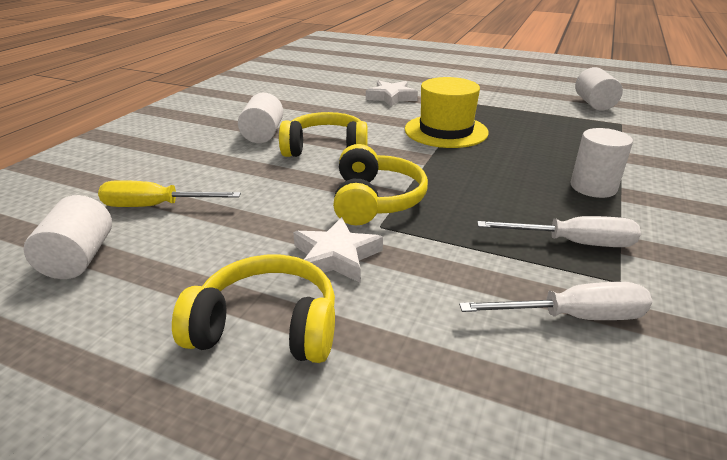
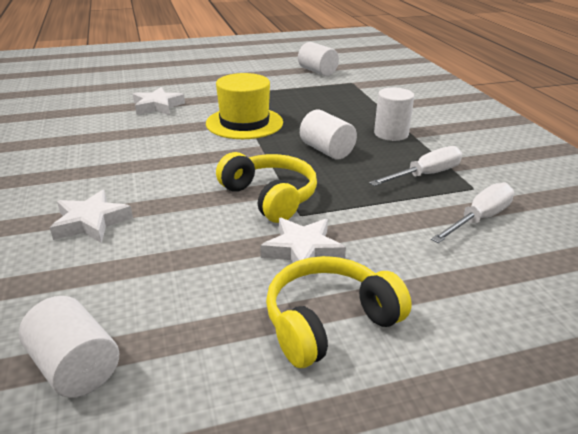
camera: 40 degrees left, 0 degrees up
(156, 206) = (78, 285): yellow screwdriver -> none
(223, 167) = (91, 222): none -> white star
(263, 134) = (83, 177): white cylinder -> white cylinder (326, 150)
(326, 149) = (166, 170): yellow headphones -> none

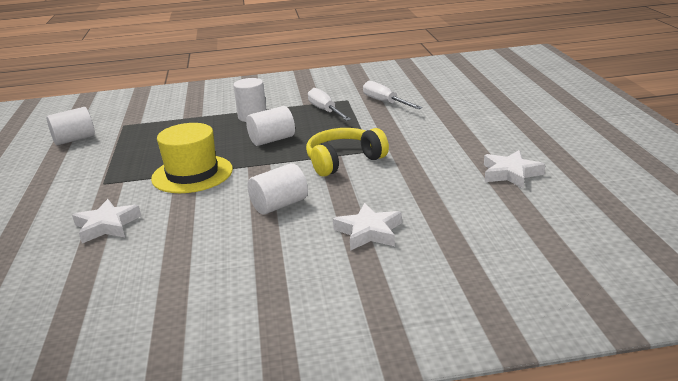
camera: 80 degrees left, 5 degrees down
(76, 367) = (535, 213): white cylinder -> white cylinder (279, 205)
(302, 250) = (415, 150): white star -> white star (510, 174)
(329, 322) = (484, 145): yellow headphones -> none

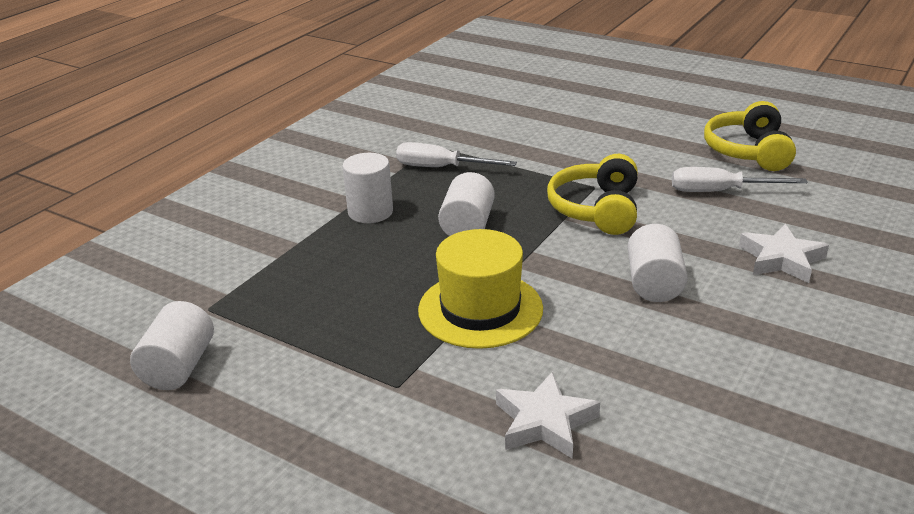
camera: 50 degrees left, 5 degrees up
(385, 102) = (481, 132): white screwdriver -> white screwdriver (720, 191)
(510, 174) = (748, 151): white star -> yellow headphones

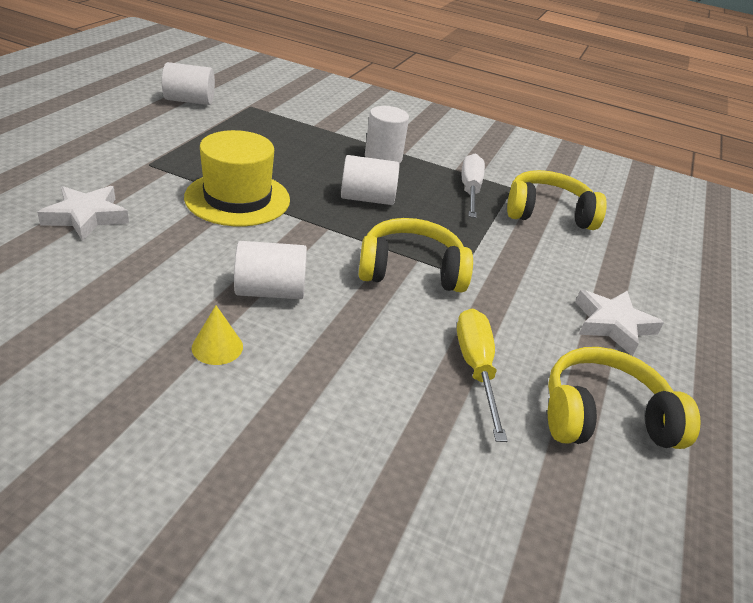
camera: 75 degrees right, 5 degrees up
(480, 135) = (548, 213): none -> yellow headphones
(720, 191) = (476, 369): white screwdriver -> yellow screwdriver
(746, 309) = (217, 347): none -> yellow cone
(781, 259) = (318, 395): white star -> white star (613, 325)

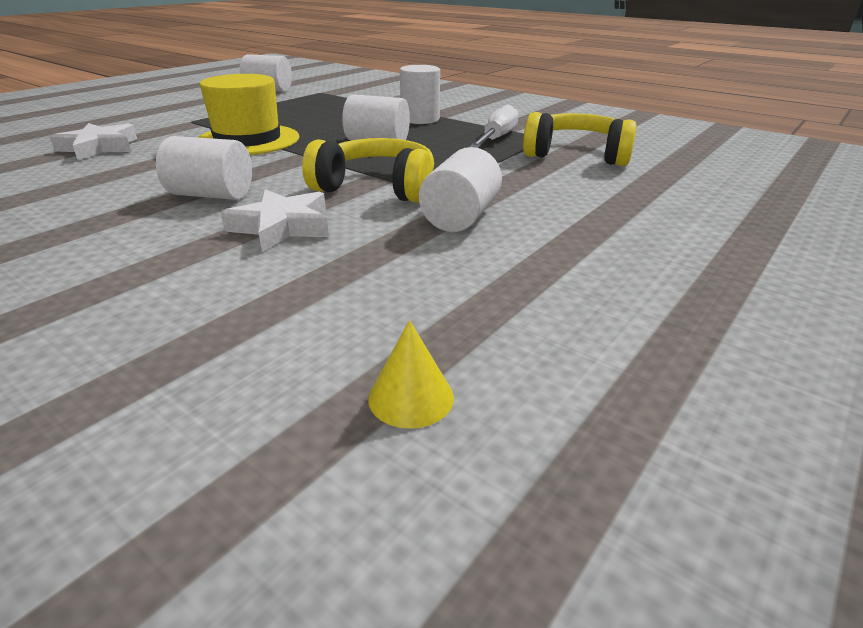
camera: 20 degrees right, 5 degrees down
(217, 347) = (114, 228): yellow cone -> yellow cone (411, 397)
(476, 369) = (382, 261): yellow screwdriver -> none
(503, 308) = (460, 217): none -> white cylinder
(604, 417) = (520, 314): yellow headphones -> none
(613, 325) = (596, 237): white star -> white star (282, 227)

